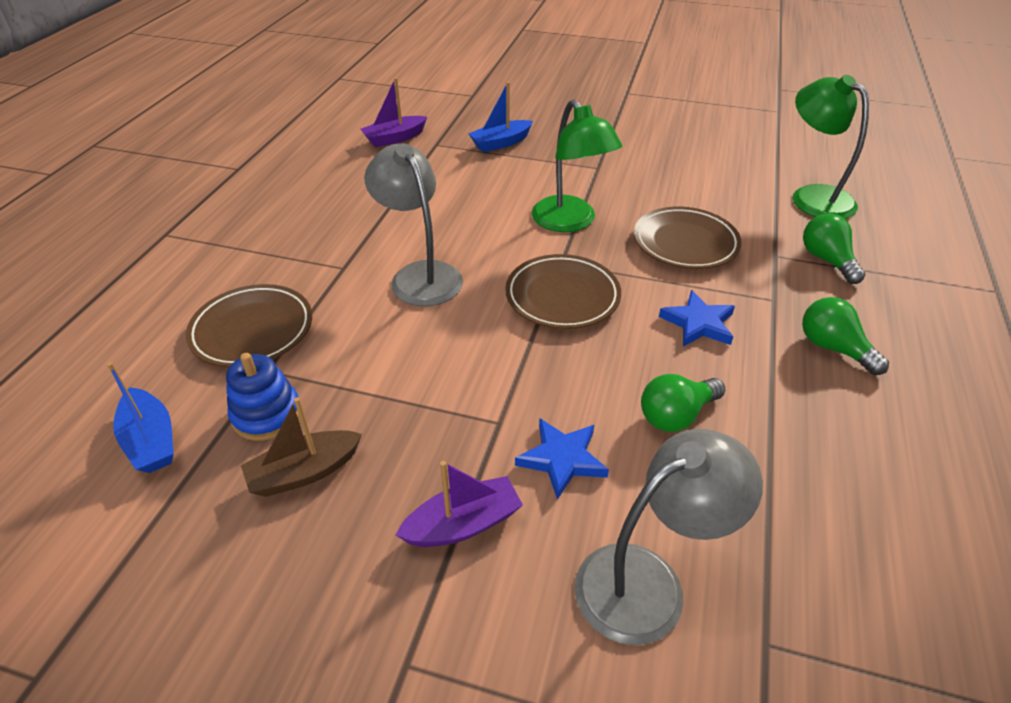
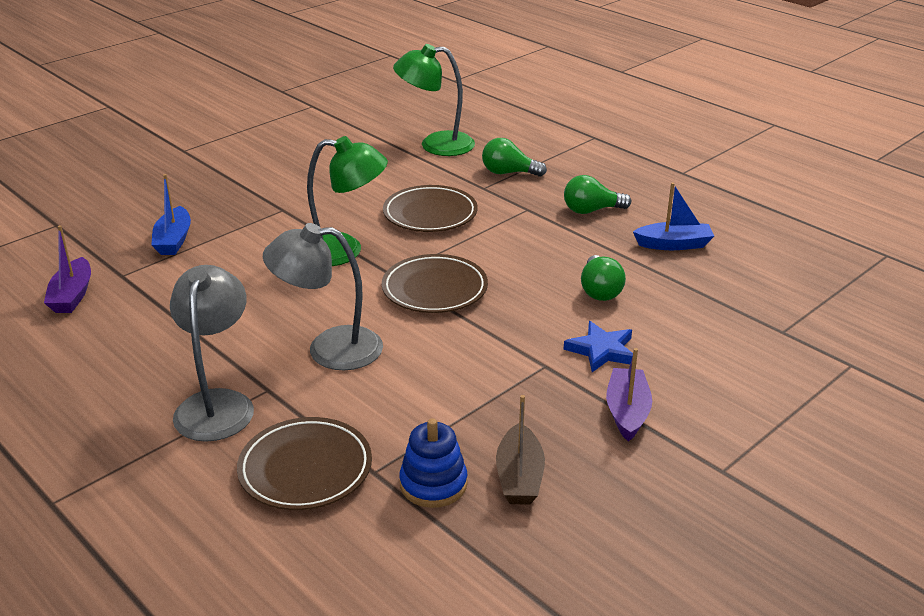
camera: 60 degrees left, 10 degrees down
(151, 441) = (406, 565): blue boat -> blue boat (674, 244)
(648, 581) = (719, 354): grey lamp -> grey lamp (217, 404)
(698, 323) = (522, 246): blue star -> none

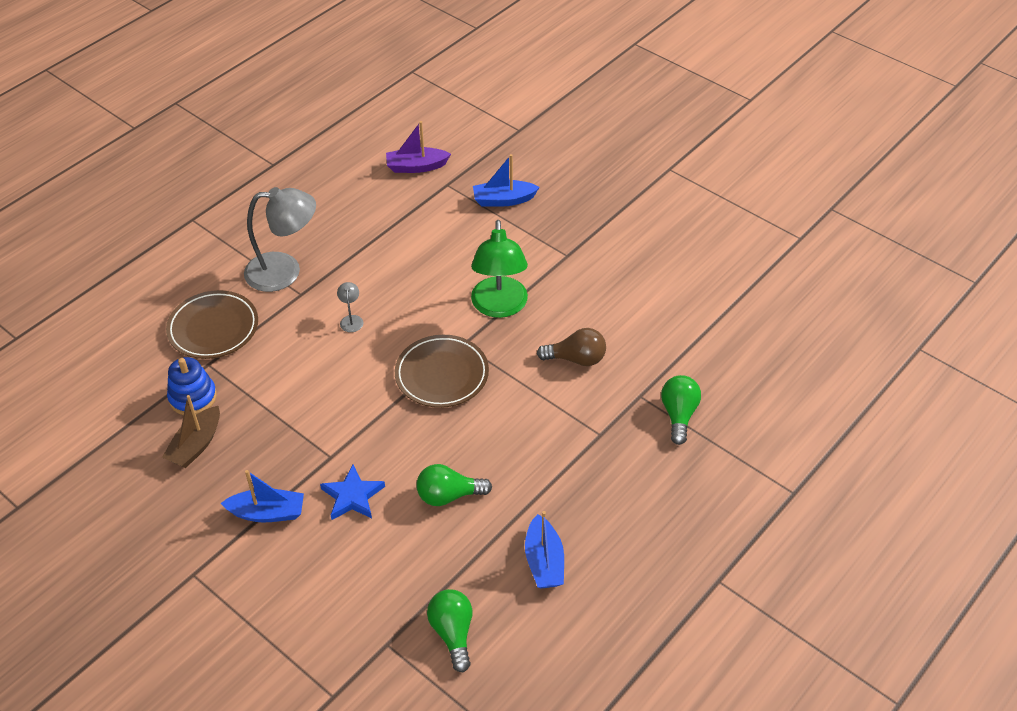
camera: 85 degrees right, 15 degrees up
(329, 349) = (351, 319): grey lamp -> grey lamp, size x0.41
(430, 214) = (576, 359): brown plate -> brown light bulb
(436, 145) = (731, 349): green lamp -> none
(519, 477) = (196, 445): brown boat -> brown boat turned 60 degrees counterclockwise
(591, 210) = (606, 489): green light bulb -> green light bulb (453, 633)
(627, 412) = (267, 513): purple boat -> blue boat

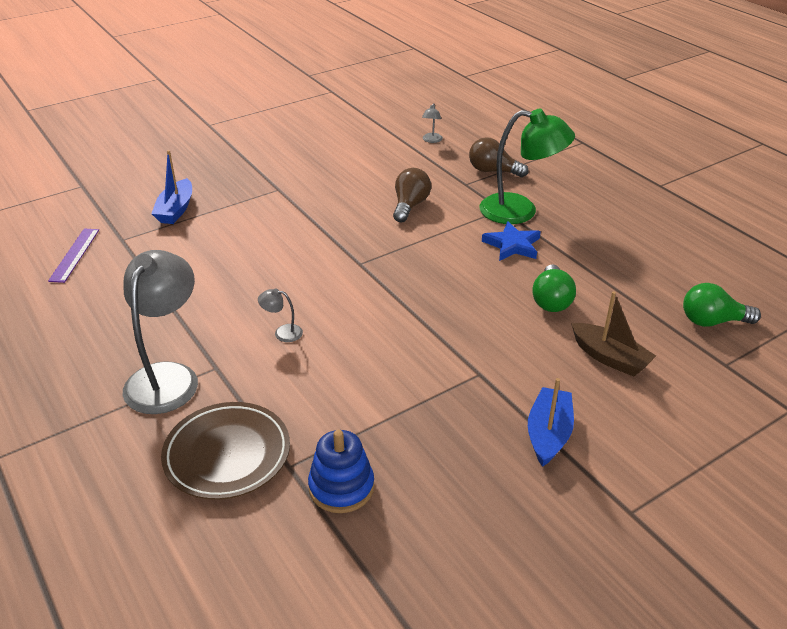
camera: 75 degrees left, 10 degrees down
(196, 445) = (425, 491): brown boat -> brown boat (610, 358)
(352, 496) = (538, 364): blue star -> blue star (512, 245)
(416, 167) = (74, 255): purple boat -> purple ruler
(442, 375) = (395, 282): brown plate -> none
(499, 307) = (322, 235): green lamp -> green lamp (520, 211)
(544, 561) = (635, 259): blue boat -> none
(679, 415) = (493, 171): green light bulb -> brown light bulb
(724, 349) = (431, 140): none -> grey lamp

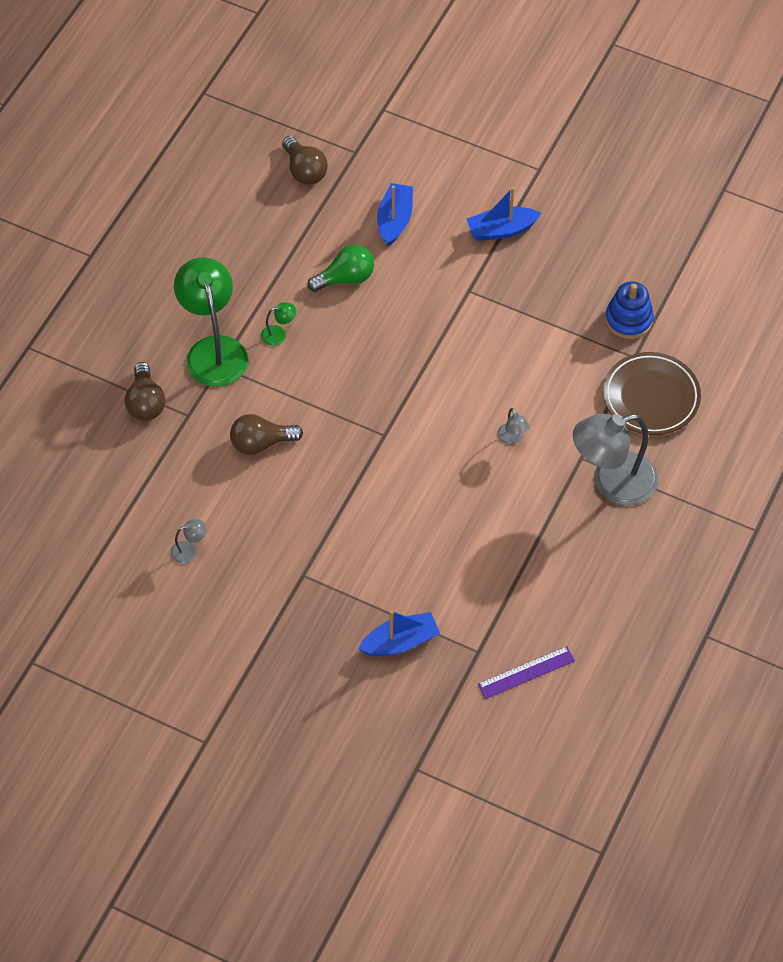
camera: 120 degrees left, 20 degrees up
(431, 140) = (107, 488): grey lamp -> grey lamp (189, 551)
(512, 245) = (279, 334): blue star -> green lamp
(610, 358) = (395, 220): brown boat -> blue boat
(712, 321) = (304, 170): green light bulb -> brown light bulb

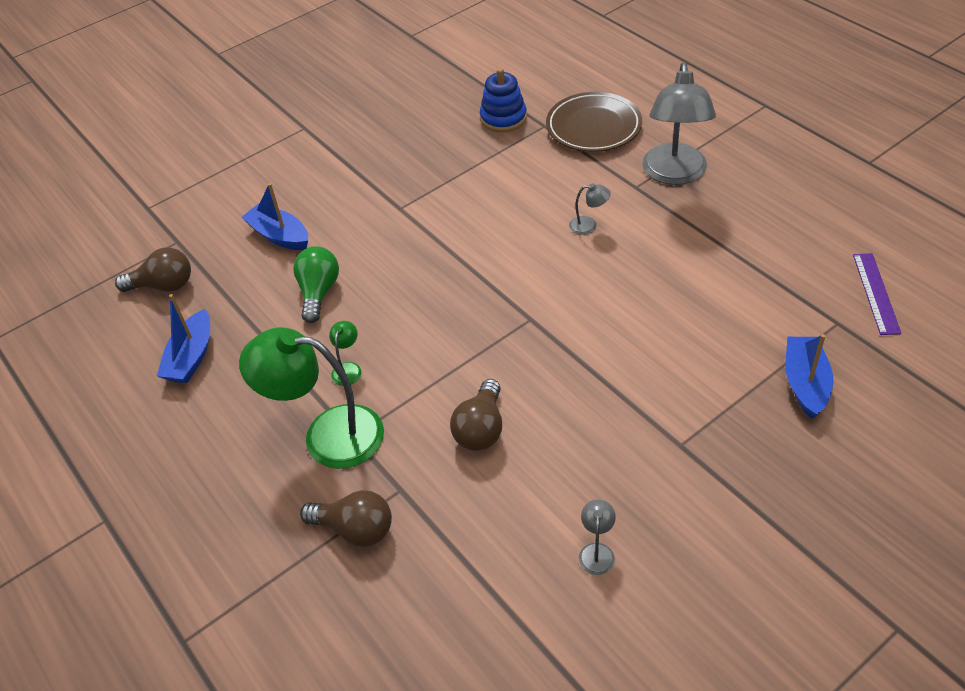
camera: 60 degrees left, 10 degrees down
(501, 230) = (349, 168): blue boat -> blue boat (191, 357)

